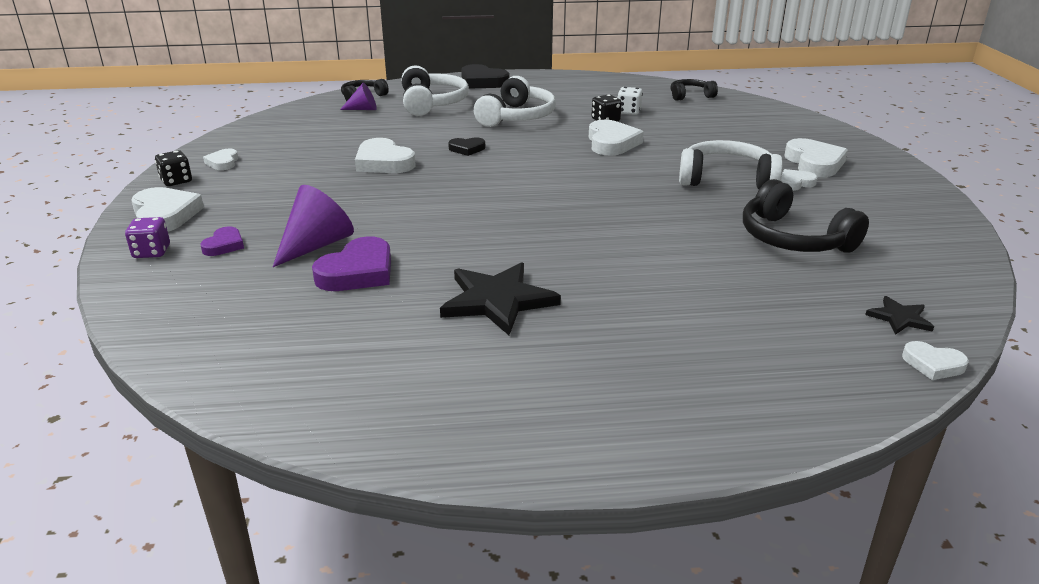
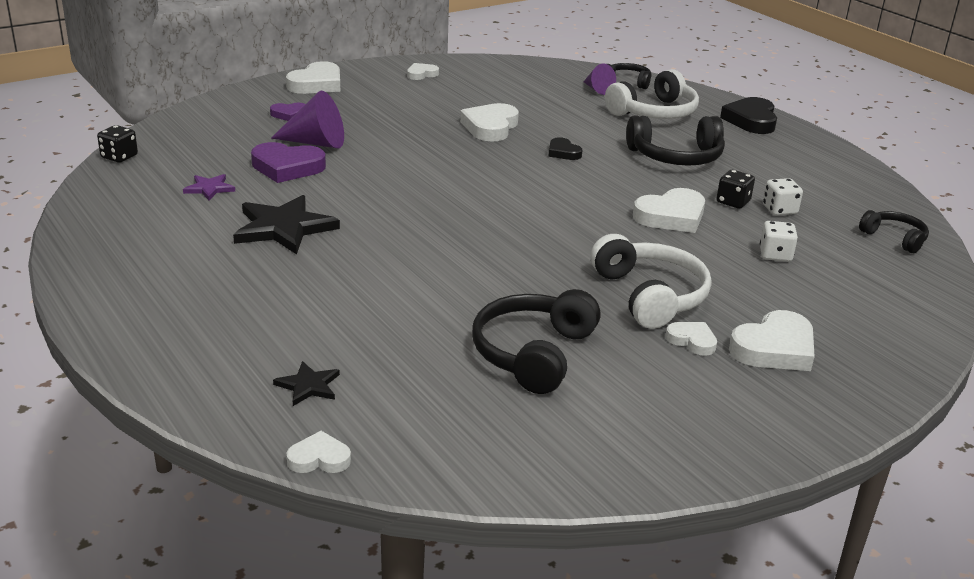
camera: 60 degrees right, 0 degrees up
(151, 252) = (261, 97): purple dice -> none
(176, 181) = (373, 70): black dice -> black dice (119, 157)
(361, 327) = (209, 188): none -> purple star
(516, 117) = (676, 157): white headphones -> black headphones
(691, 130) = (775, 255): none -> white dice
(899, 318) = (402, 434): black star -> black star (308, 386)
(933, 364) = (319, 458): white heart -> white heart turned 90 degrees clockwise

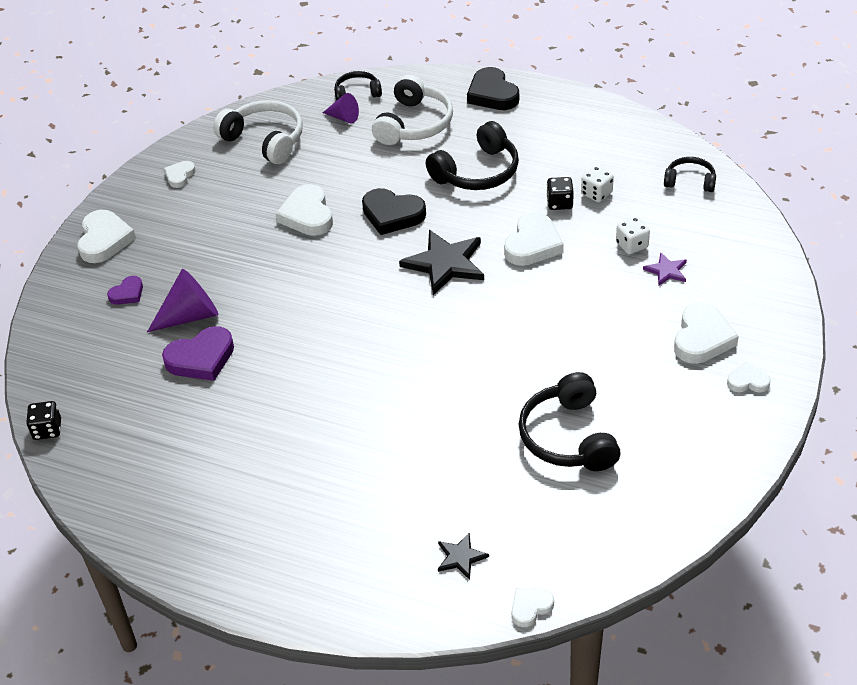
camera: 30 degrees left, 15 degrees up
(209, 188) = (168, 419): purple star -> purple star (666, 271)
(283, 228) = (276, 426): black star -> black star (445, 264)
(563, 152) = (392, 215): black heart -> black heart, size x1.79
(649, 296) = (589, 336): white headphones -> white headphones (265, 140)
(692, 341) = (650, 362): white heart -> white heart (747, 381)

